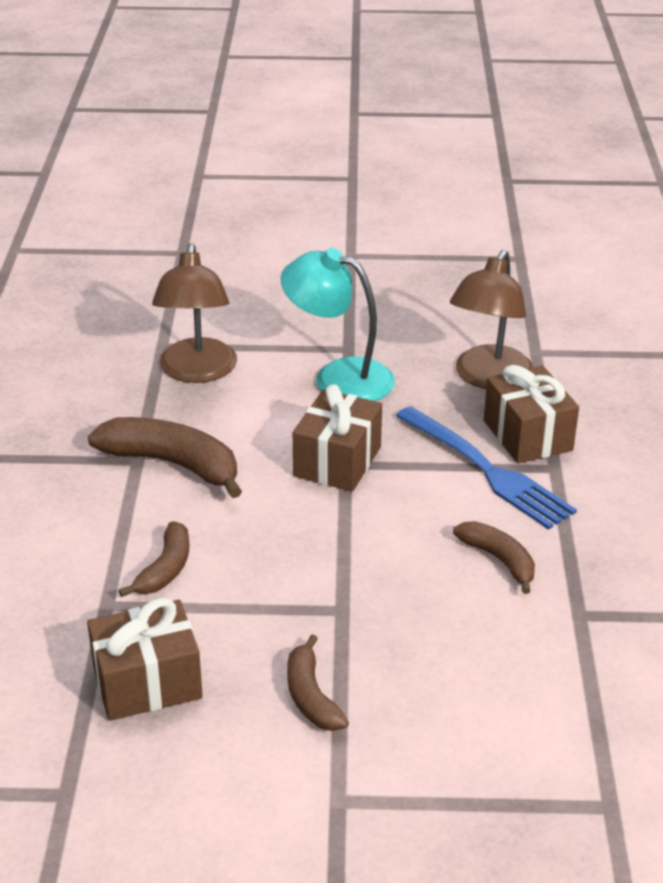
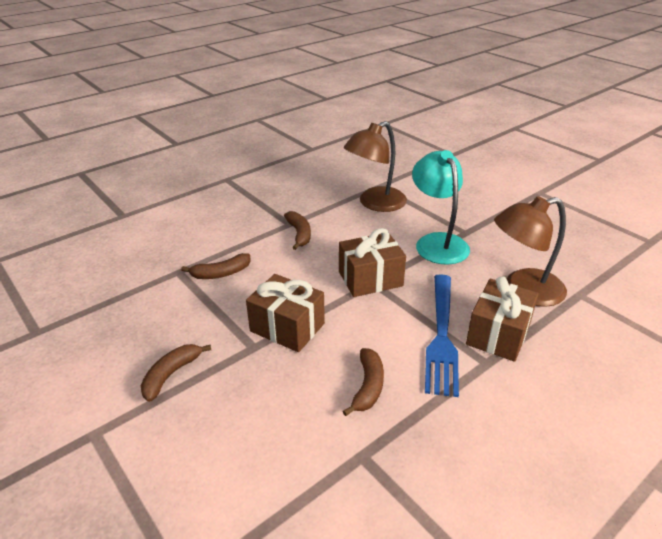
camera: 50 degrees right, 0 degrees up
(147, 682) = (133, 313): brown gift -> brown gift (287, 327)
(173, 464) = (299, 234): brown banana -> brown banana, size x0.59

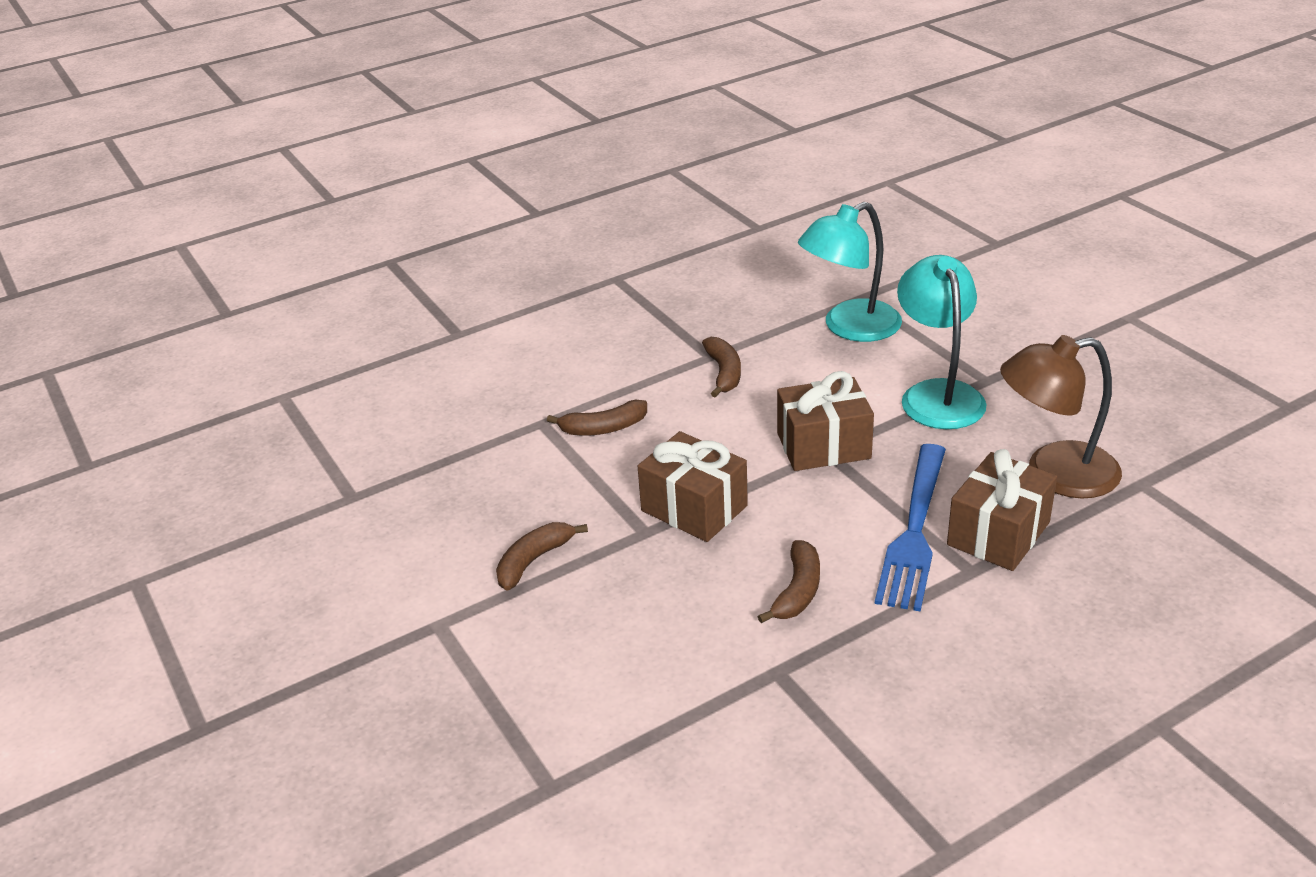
camera: 10 degrees right, 0 degrees up
(375, 203) = (849, 327): brown lamp -> turquoise lamp

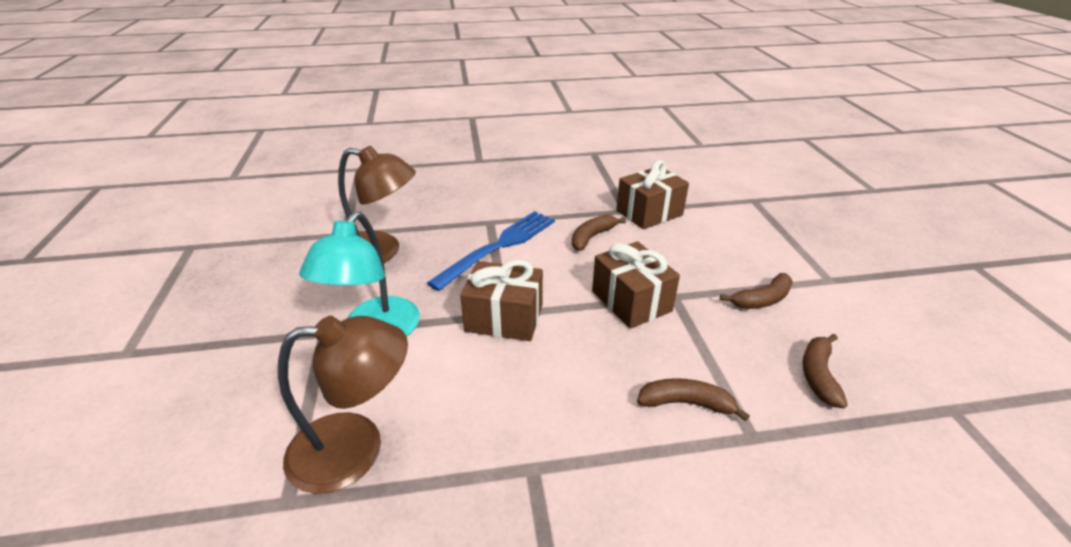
camera: 160 degrees left, 0 degrees up
(724, 373) = (533, 432): brown banana -> brown banana (818, 375)
(849, 327) = (355, 448): turquoise lamp -> brown lamp
(998, 533) = (455, 232): brown gift -> brown gift (649, 213)

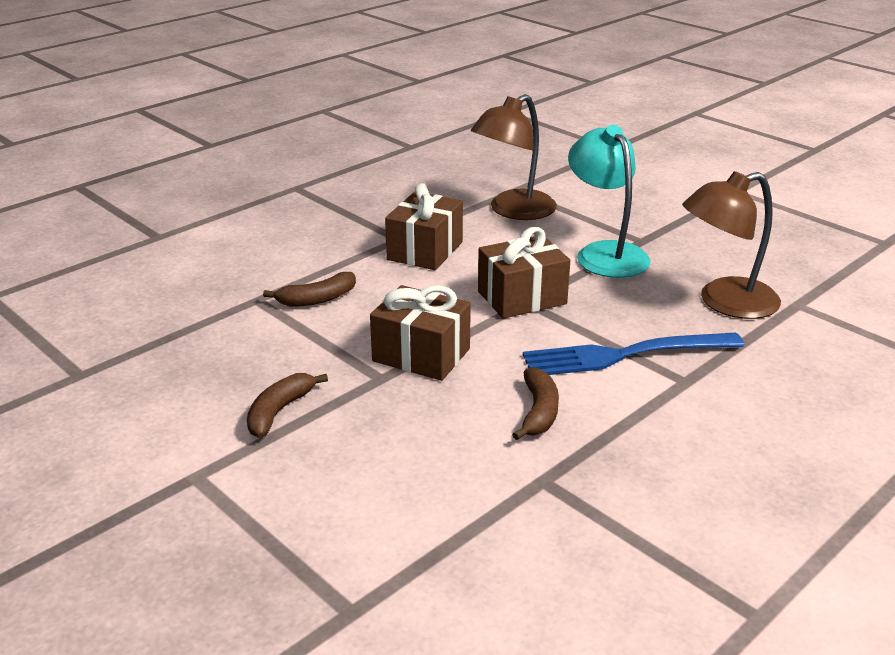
camera: 145 degrees right, 5 degrees down
(499, 247) = (625, 355): blue fork -> blue fork turned 75 degrees clockwise
(649, 213) = (504, 490): brown gift -> brown gift (425, 251)
(818, 375) = (206, 357): brown banana -> none

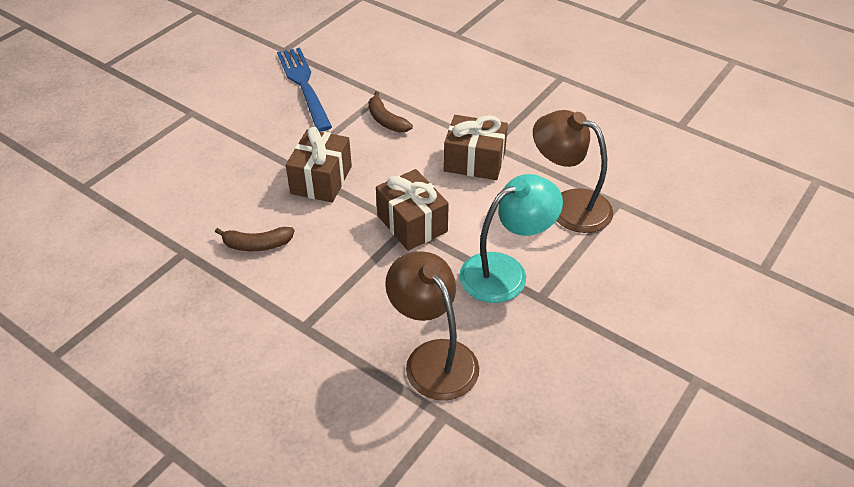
camera: 80 degrees right, 15 degrees up
(279, 411) = (251, 130): brown banana -> none
(625, 355) = (335, 289): blue fork -> blue fork (304, 85)

